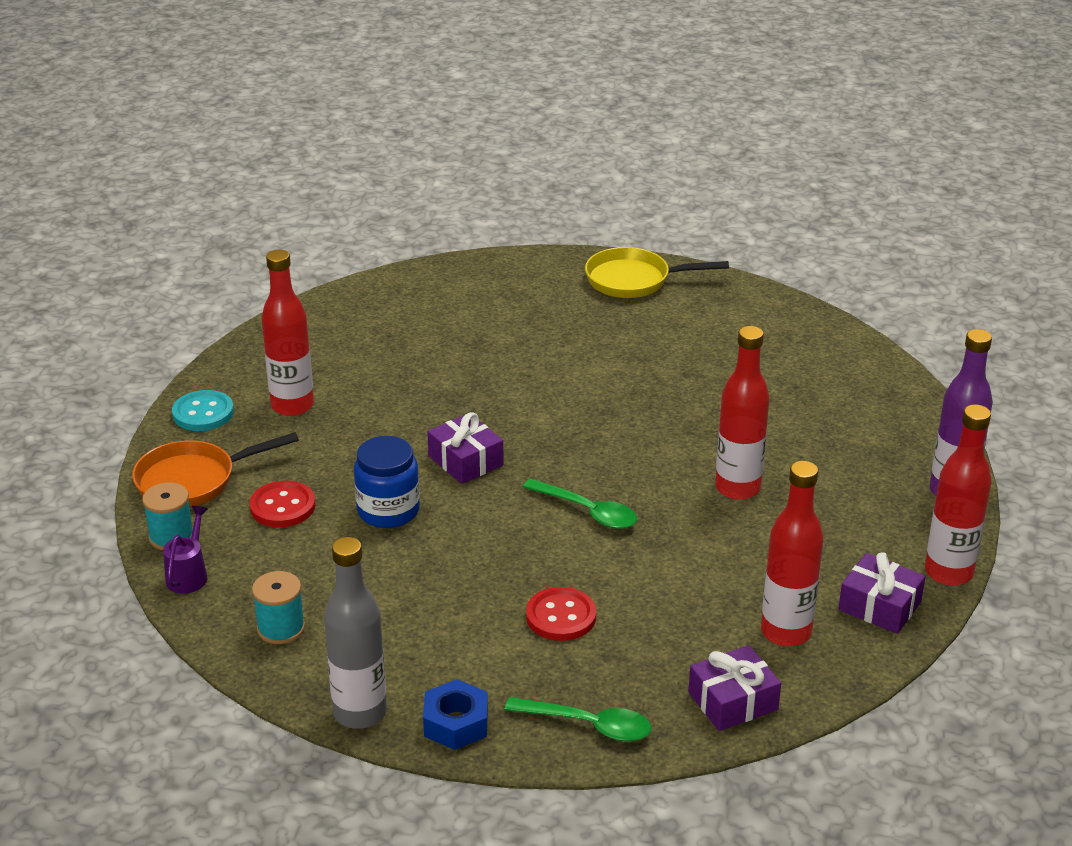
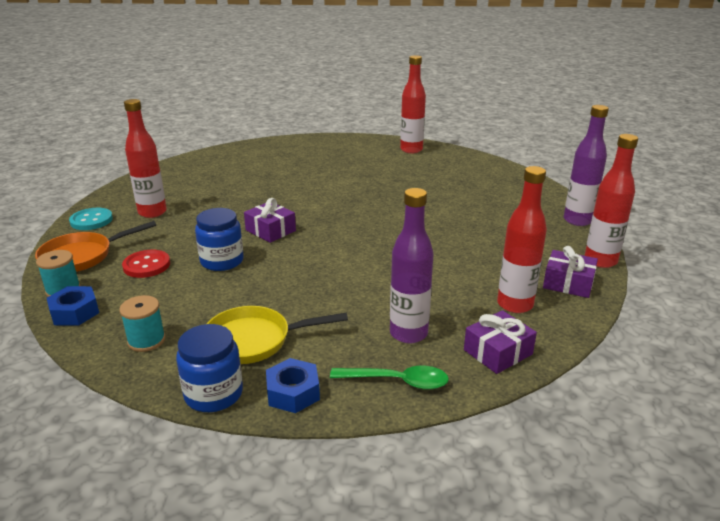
camera: 10 degrees left, 5 degrees down
(189, 574) = (75, 312): purple watering can -> blue nut
(360, 713) = (213, 394): grey bottle -> blue jar
(561, 616) = (356, 311): red button -> none
(587, 511) = (357, 250): green spoon -> none
(623, 659) = (408, 333): none -> purple bottle
(633, 280) = (352, 144): yellow pan -> yellow pan (254, 340)
(737, 488) = (448, 230): red bottle -> red bottle (411, 150)

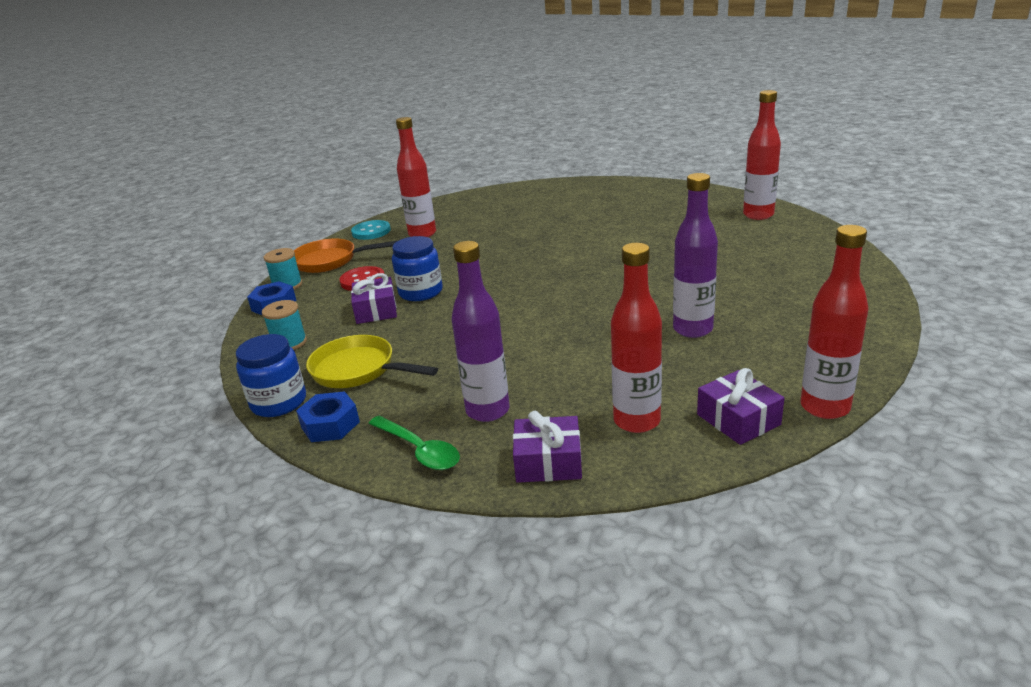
camera: 40 degrees right, 0 degrees up
(270, 230) = (495, 273): purple gift -> purple gift (376, 310)
(577, 220) = (867, 349): purple bottle -> purple bottle (692, 329)

